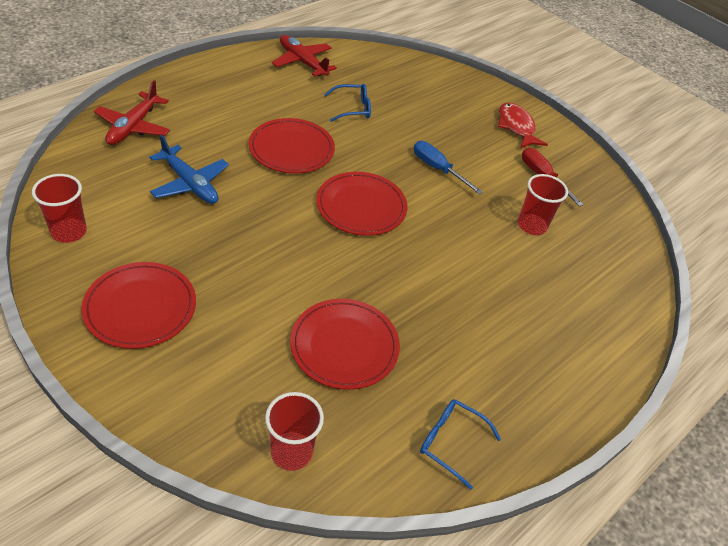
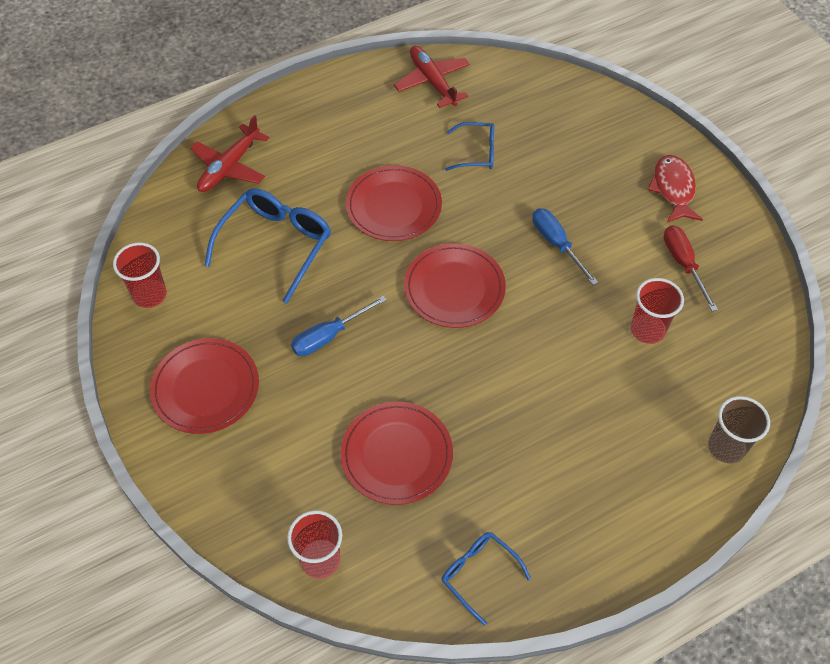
camera: 20 degrees right, 10 degrees up
(189, 183) = (276, 244): blue plane -> blue glasses
(255, 252) = (329, 336): none -> blue screwdriver
(626, 308) = (726, 447): none -> brown cup

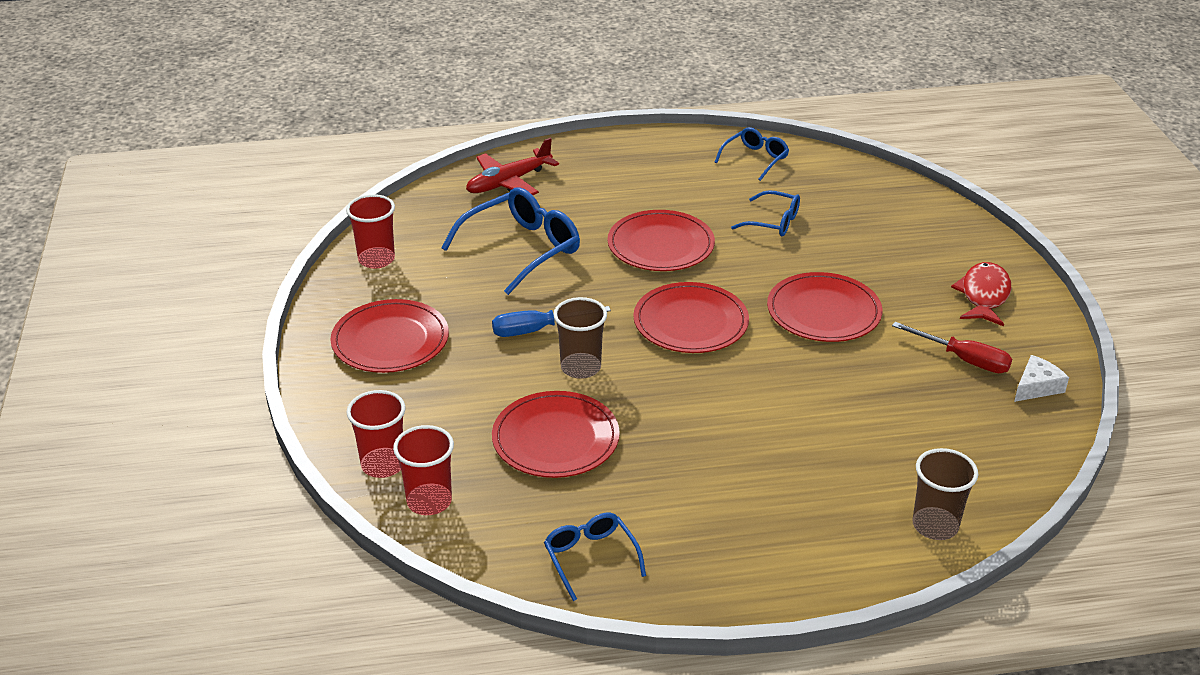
camera: 20 degrees right, 20 degrees down
(384, 368) = (580, 367): none -> brown cup
(433, 82) = (755, 159): red plane -> blue glasses
(556, 244) = (823, 312): blue screwdriver -> red plate
(647, 330) = (892, 404): red cup -> red cup (383, 465)
(683, 264) = (963, 359): red screwdriver -> red screwdriver turned 120 degrees clockwise
(747, 276) = (1036, 387): none -> white cheese

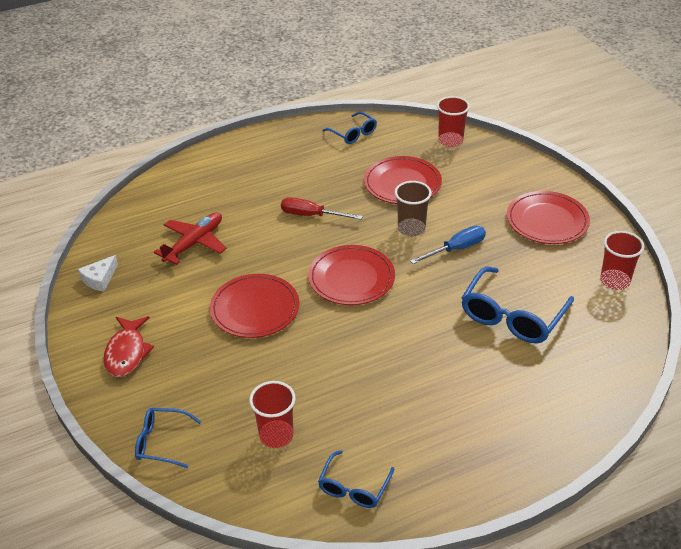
camera: 165 degrees right, 5 degrees up
(383, 465) = (489, 152): red cup -> red cup (276, 435)
(509, 182) = (576, 391): red plane -> red plane (194, 243)
(660, 245) = (403, 346): red plate -> none
(773, 222) = (314, 397): blue glasses -> blue glasses (161, 442)
(935, 525) = (175, 181): brown cup -> none
(963, 359) = (149, 290): red screwdriver -> red screwdriver (311, 215)

